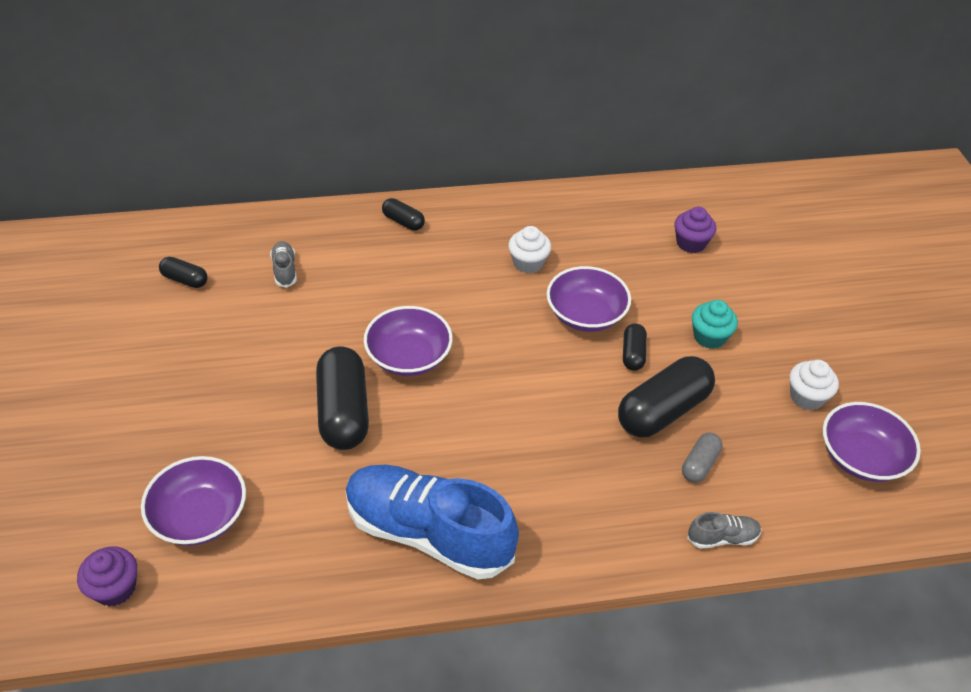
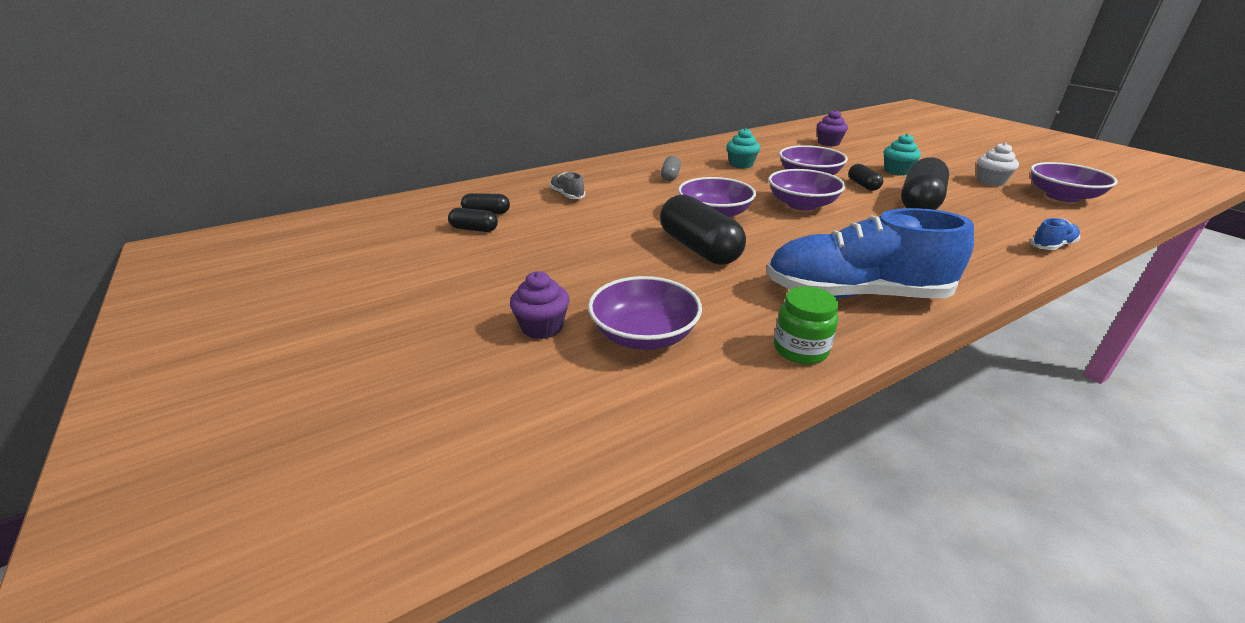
camera: 20 degrees left, 15 degrees down
(115, 588) = (609, 410): purple cupcake -> purple cupcake (542, 327)
(311, 583) = (800, 350): none -> green jar
(403, 222) = (632, 163): black capsule -> black capsule (474, 229)
(521, 369) = (802, 204): none -> purple bowl
(528, 263) = (741, 164): white cupcake -> turquoise cupcake
(699, 464) = (980, 219): grey capsule -> grey capsule (670, 176)
(722, 538) = (1052, 246): grey shoe -> blue shoe

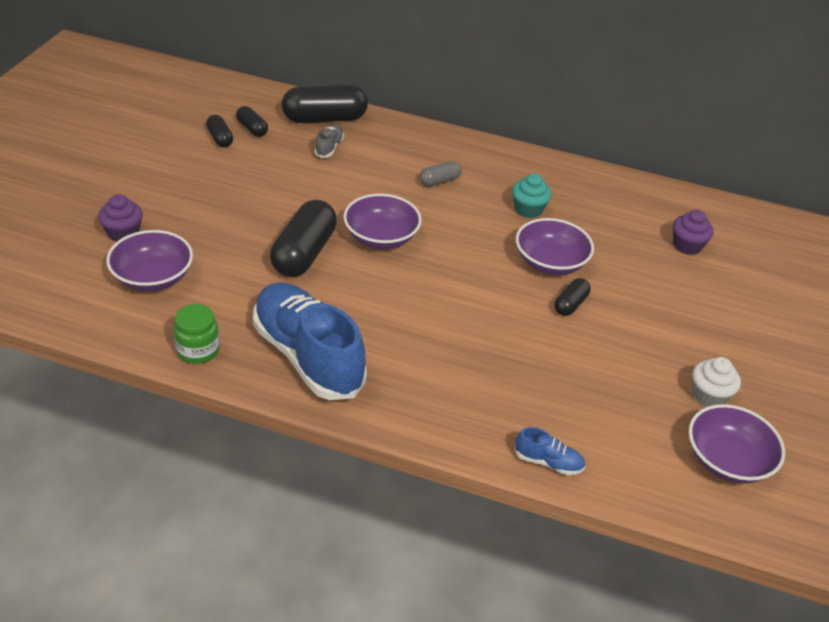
camera: 45 degrees right, 10 degrees up
(802, 204) = (465, 279): purple bowl -> none
(896, 171) = (650, 318): turquoise cupcake -> none
(919, 203) = (565, 353): black capsule -> black capsule (324, 119)

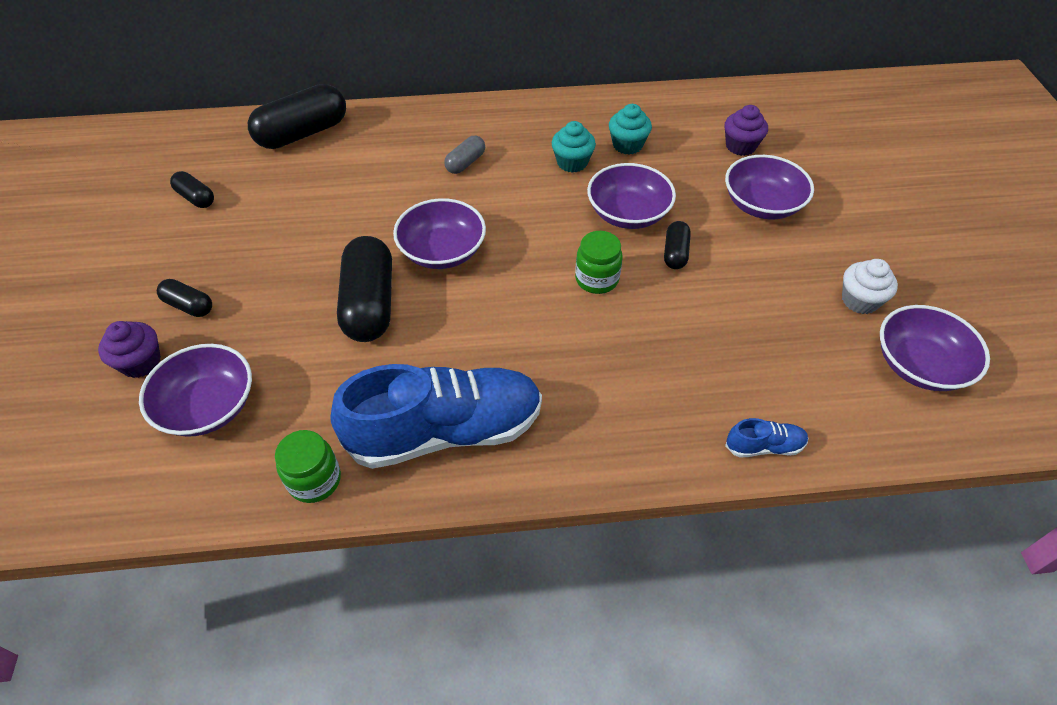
camera: 20 degrees left, 10 degrees up
(252, 129) = (227, 173): black capsule -> black capsule (189, 306)
(308, 356) = (445, 431): blue shoe -> blue shoe turned 135 degrees clockwise
(329, 148) = (326, 166): grey shoe -> none
(491, 299) = (597, 279): none -> green jar
(585, 212) = (627, 145): none -> turquoise cupcake
(673, 295) = (762, 204): none -> purple bowl

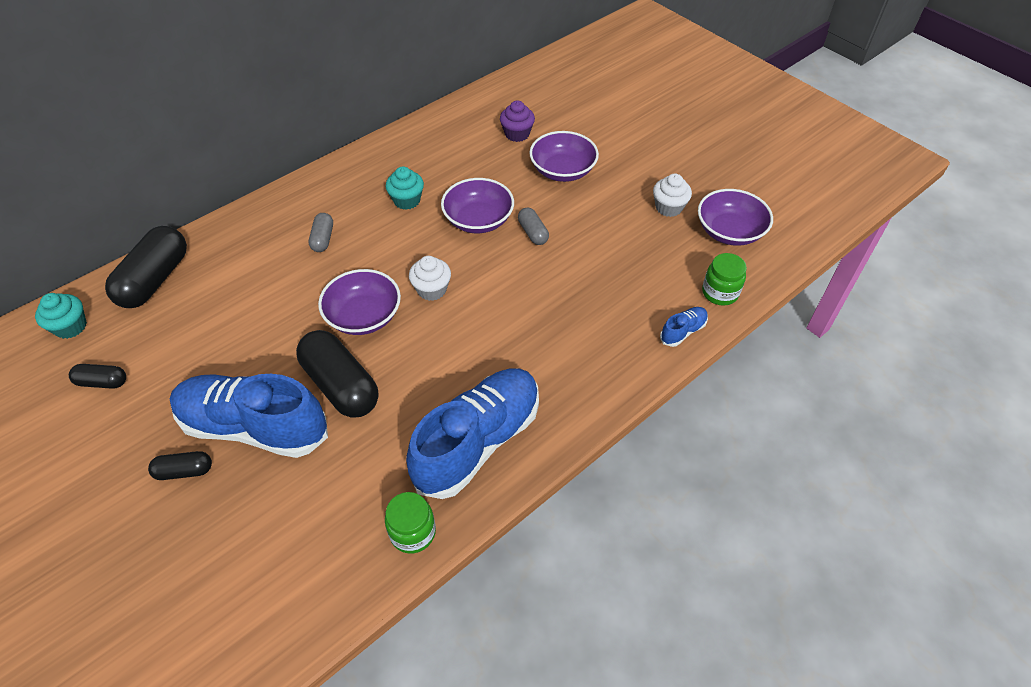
camera: 35 degrees left, 0 degrees up
(141, 362) = (184, 538): purple cupcake -> none
(208, 406) = (277, 534): purple bowl -> none
(270, 300) = (254, 427): none -> blue shoe
(525, 258) = (432, 289): none -> white cupcake
(597, 279) = (495, 278): green jar -> green jar (720, 293)
(627, 145) = (437, 168): turquoise cupcake -> turquoise cupcake (70, 326)
(675, 253) = (533, 233): black capsule -> grey capsule

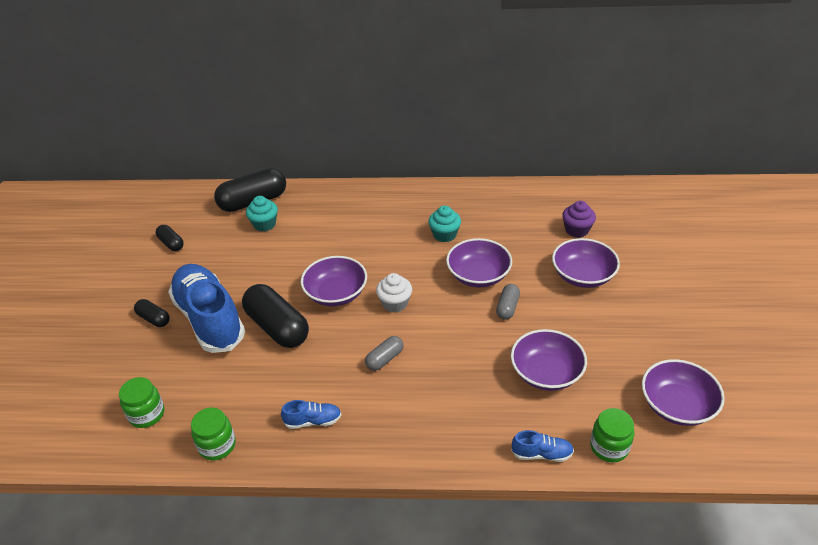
camera: 45 degrees right, 10 degrees down
(70, 326) = (189, 204): turquoise cupcake -> turquoise cupcake (264, 224)
(300, 564) = (147, 414): none -> green jar
(323, 239) = (365, 230): grey capsule -> grey capsule (385, 359)
(341, 385) = (277, 327): black capsule -> black capsule turned 45 degrees counterclockwise
(478, 442) = (313, 421): blue shoe -> blue shoe, size x0.41
(619, 267) = (546, 373): none -> purple bowl
(668, 207) = (642, 354): white cupcake -> none

